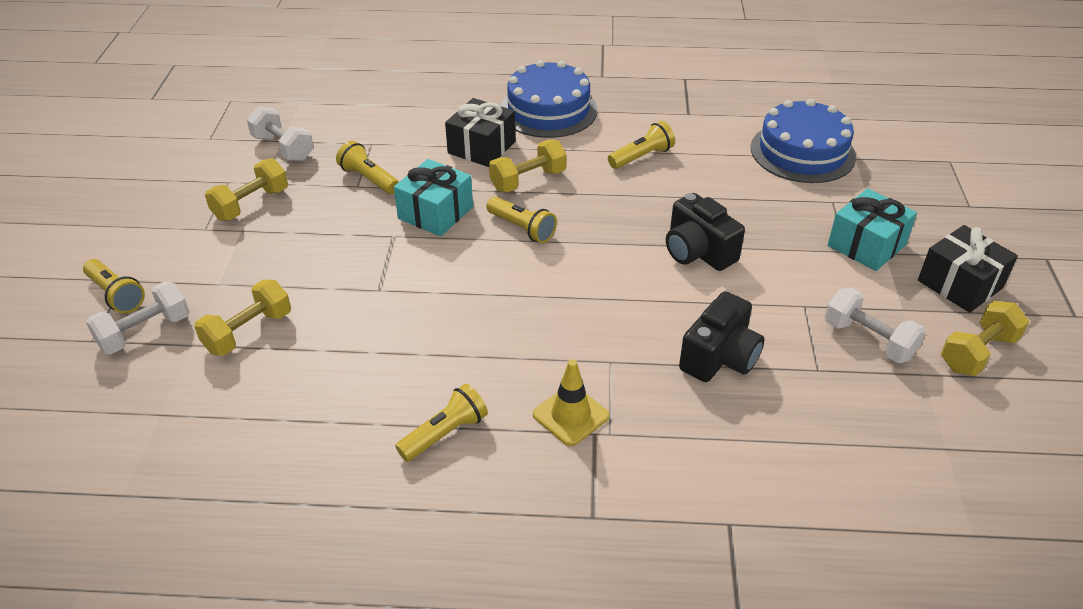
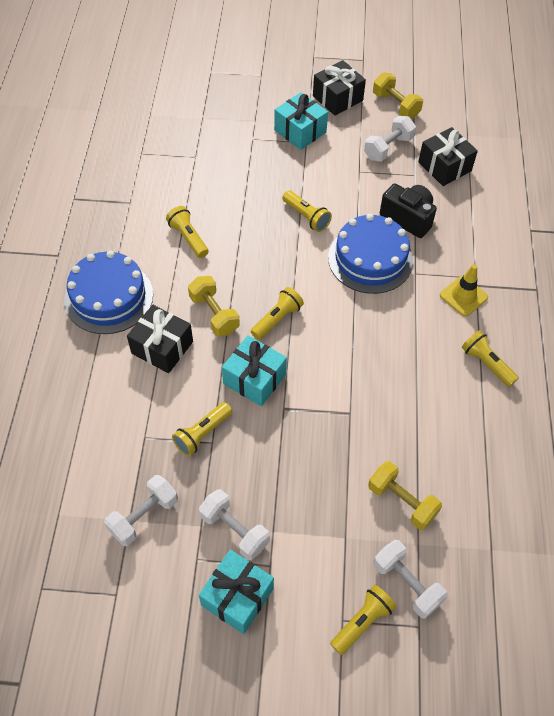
camera: 90 degrees left, 15 degrees up
(179, 208) = (237, 597): none -> turquoise gift
(251, 204) = (234, 530): yellow dumbbell -> white dumbbell
(698, 252) = (306, 217): black camera -> yellow flashlight
(802, 152) = (192, 143): blue cake -> blue cake (370, 259)
(851, 410) = (444, 166): none -> black gift

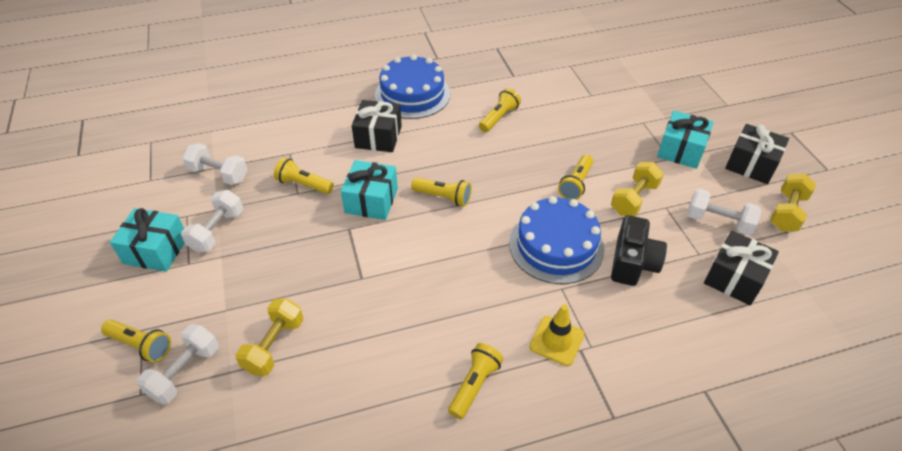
camera: 70 degrees right, 10 degrees down
(214, 314) = (427, 156): yellow dumbbell -> yellow dumbbell (634, 199)

